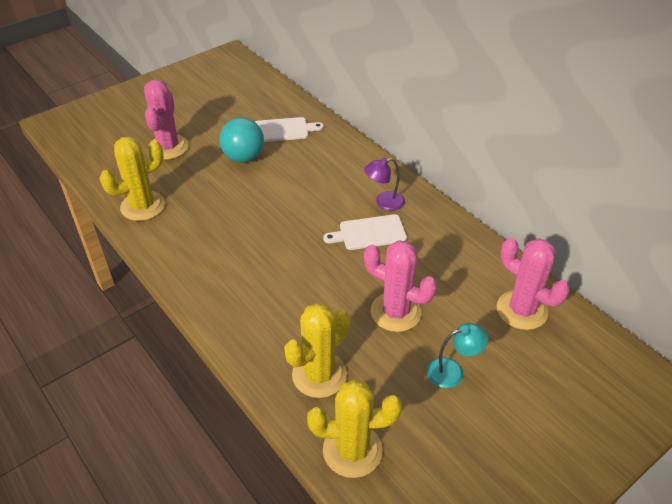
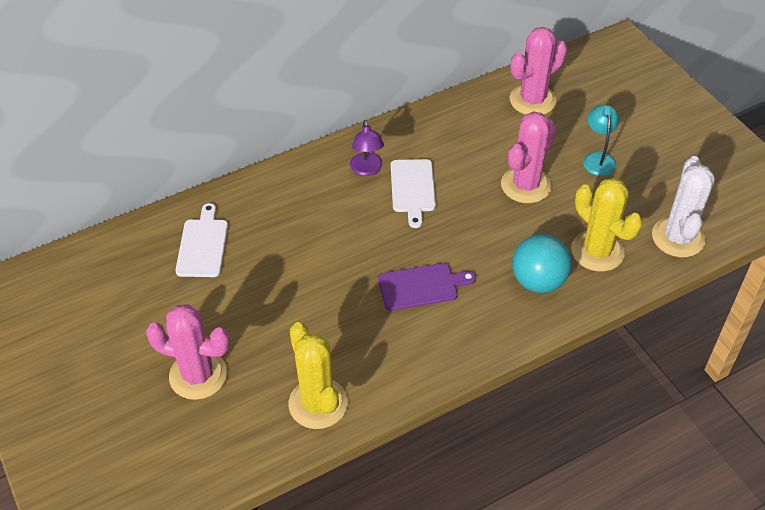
camera: 80 degrees left, 5 degrees up
(243, 157) = (247, 290): turquoise ball -> turquoise ball (538, 281)
(258, 250) = (421, 286): none -> purple cutting board
(352, 450) = (678, 237): yellow cactus -> white cactus

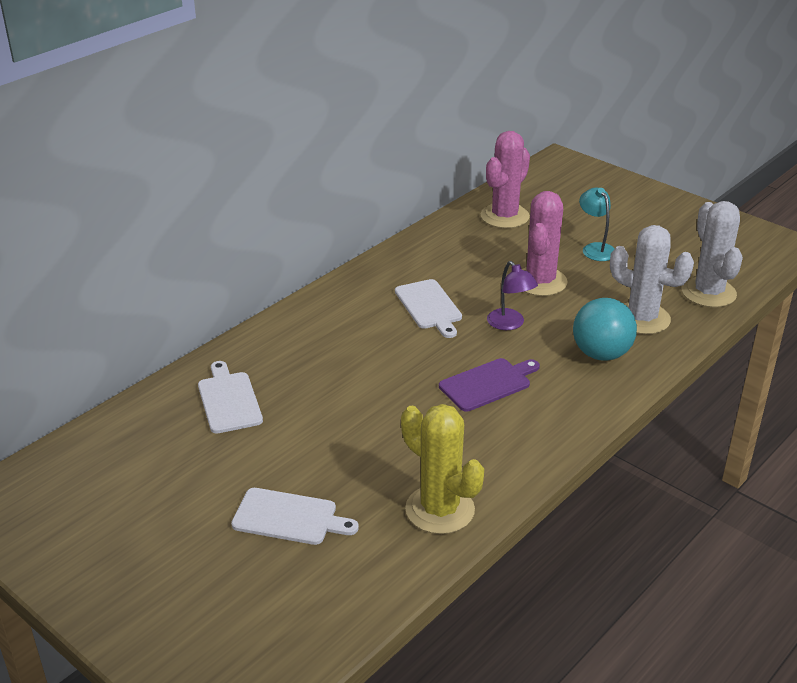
camera: 20 degrees left, 15 degrees down
(198, 375) = (289, 517): pink cactus -> white cutting board
(367, 170) = (372, 301): purple lamp -> purple lamp (510, 324)
(597, 251) = (642, 318): yellow cactus -> white cactus

